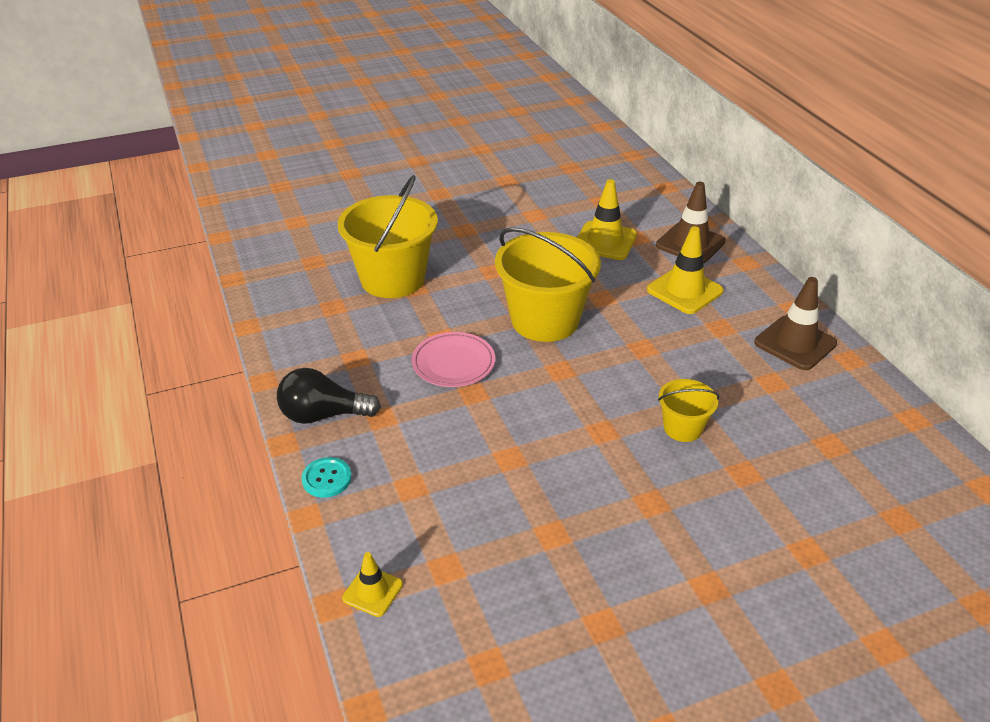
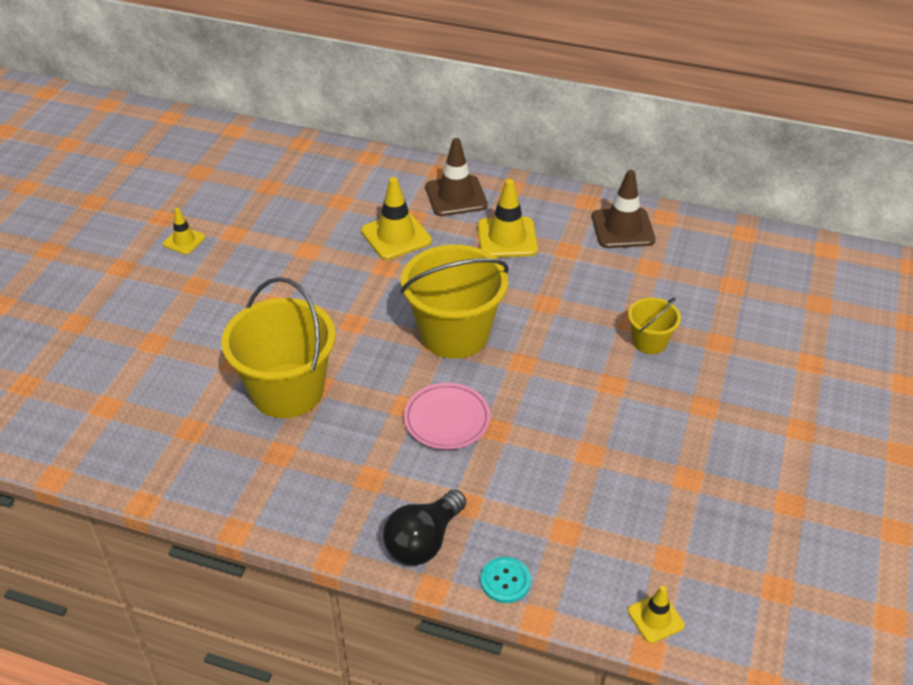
camera: 50 degrees left, 5 degrees up
(472, 167) = (184, 241): none -> yellow traffic cone

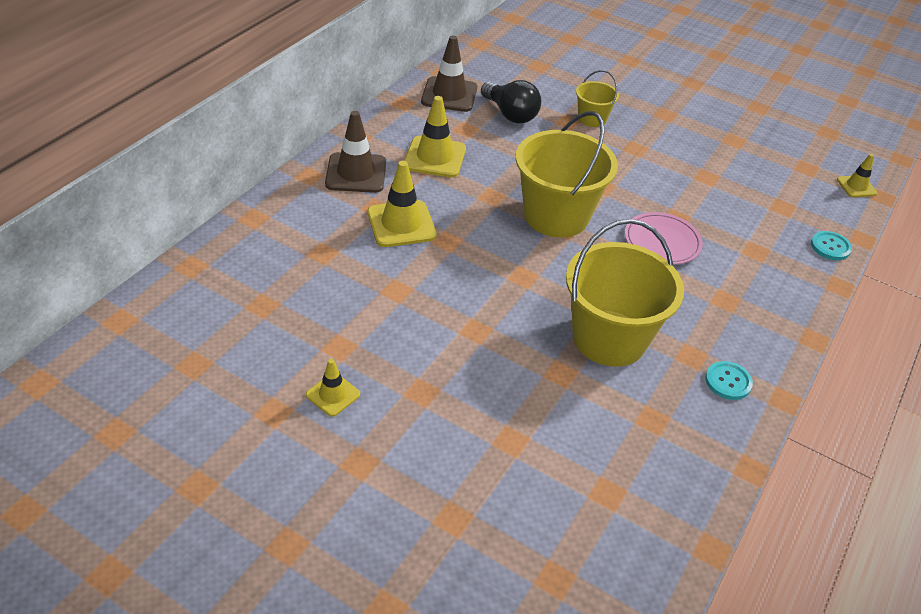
camera: 80 degrees left, 0 degrees up
(250, 483) = (728, 381): none -> turquoise button
(423, 541) = (794, 282): black light bulb -> black light bulb (510, 114)

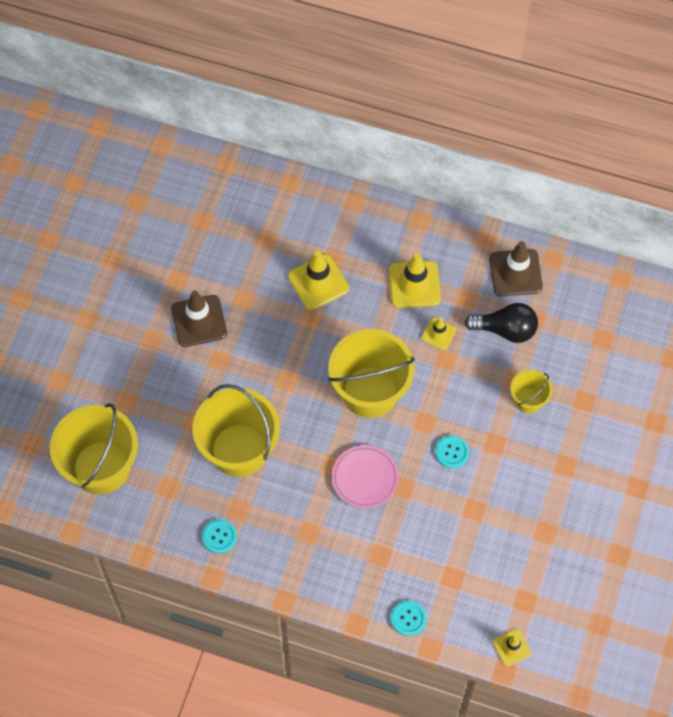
camera: 80 degrees right, 20 degrees up
(333, 394) = (135, 288): yellow traffic cone -> yellow traffic cone (438, 334)
(356, 173) = (369, 233): brown traffic cone -> brown traffic cone (199, 321)
(510, 114) = (505, 330): black light bulb -> black light bulb turned 120 degrees counterclockwise
(611, 491) = (101, 467): none -> yellow bucket
(640, 176) = (452, 452): none -> turquoise button

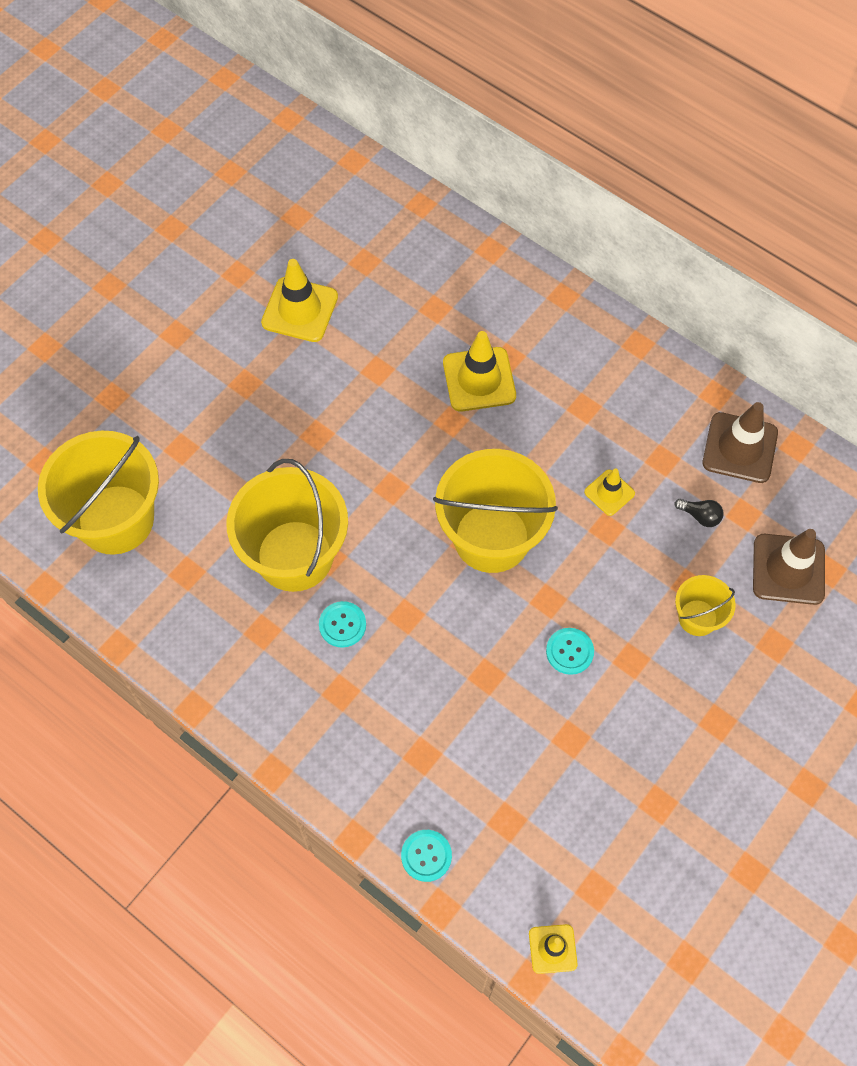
camera: 20 degrees right, 0 degrees up
(199, 321) = (311, 380): brown traffic cone -> brown traffic cone (788, 569)
(219, 537) = (224, 658): turquoise button -> turquoise button (342, 625)
(365, 478) = (442, 646): pink plate -> none
(414, 284) = (601, 421): yellow traffic cone -> yellow traffic cone (300, 310)
(505, 330) = (700, 516): black light bulb -> black light bulb, size x0.49

